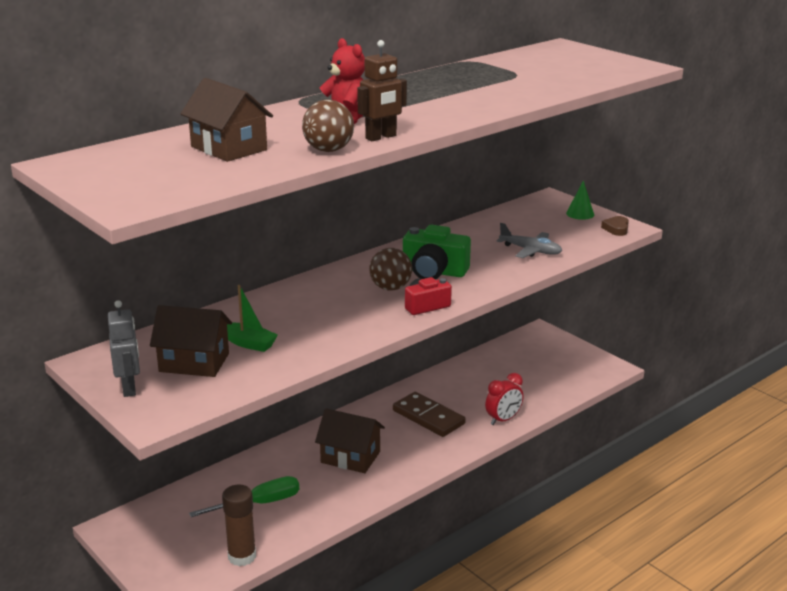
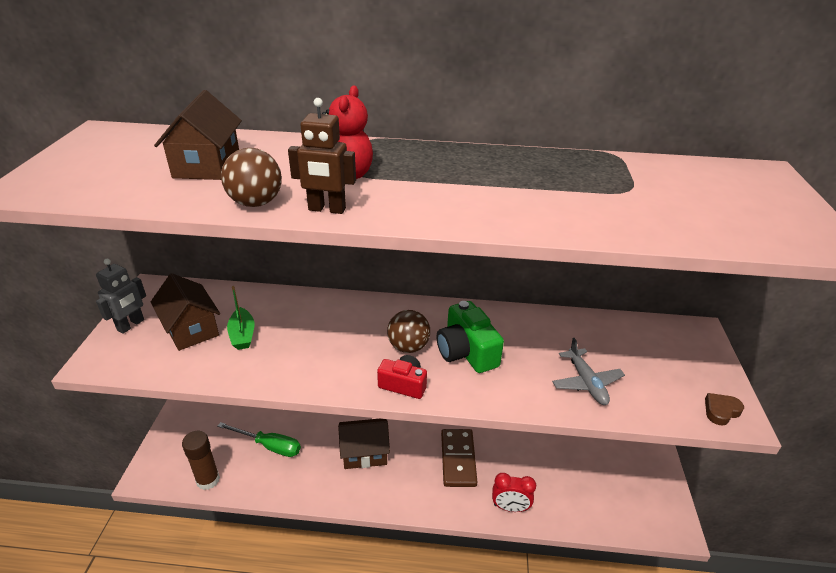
camera: 45 degrees right, 10 degrees up
(350, 457) = (364, 452): brown house -> brown house turned 75 degrees counterclockwise
(580, 214) = (704, 368): green cone -> none

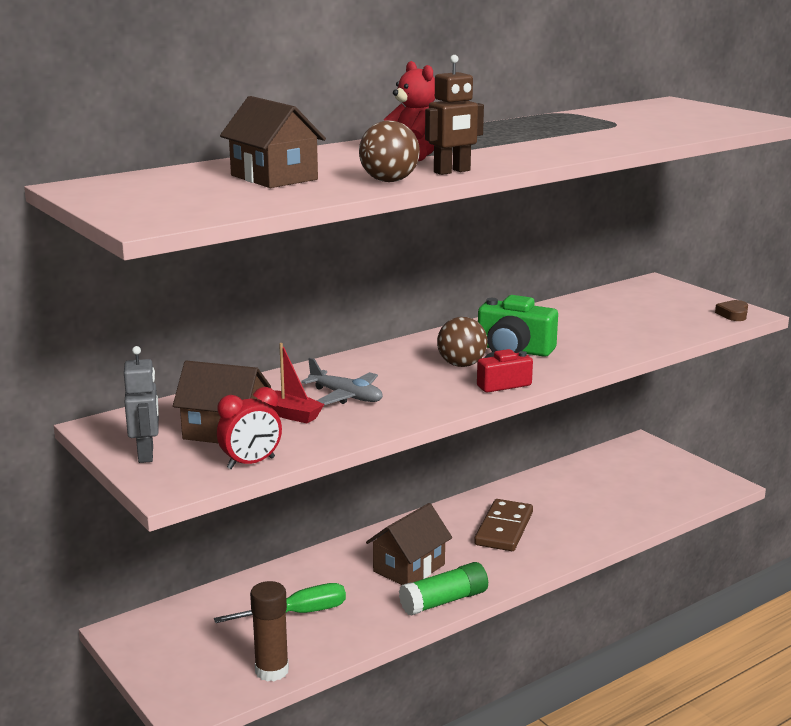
camera: 40 degrees left, 15 degrees down
(242, 335) = (290, 414): green boat -> red boat
(350, 495) = (444, 601): none -> green glue stick
(458, 459) = (504, 529): brown domino -> brown domino turned 60 degrees clockwise
(510, 507) = (593, 535): red clock -> red clock (251, 463)
(586, 383) = (630, 333): grey plane -> grey plane (346, 396)

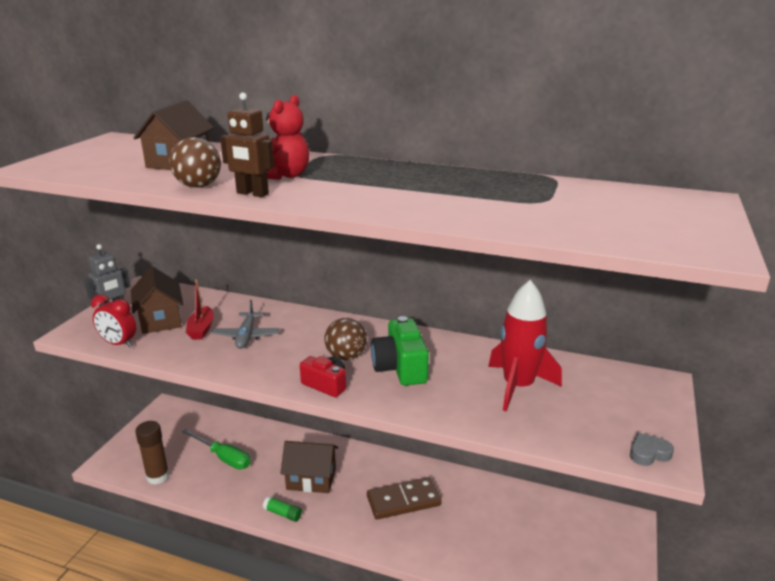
camera: 55 degrees right, 5 degrees up
(444, 601) = (283, 513): green glue stick -> green glue stick, size x0.57
(602, 322) = (518, 386): none -> red rocket
(733, 314) = (648, 453): brown heart -> grey heart

